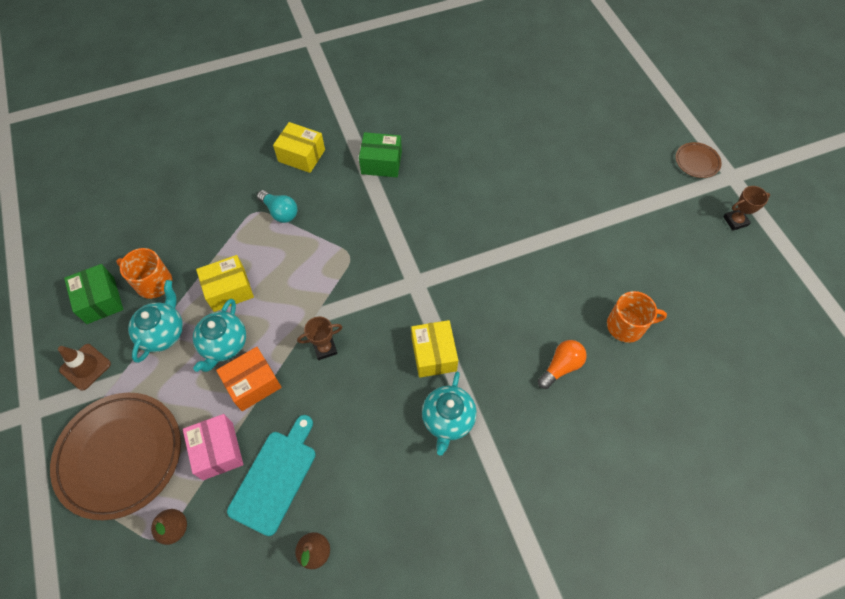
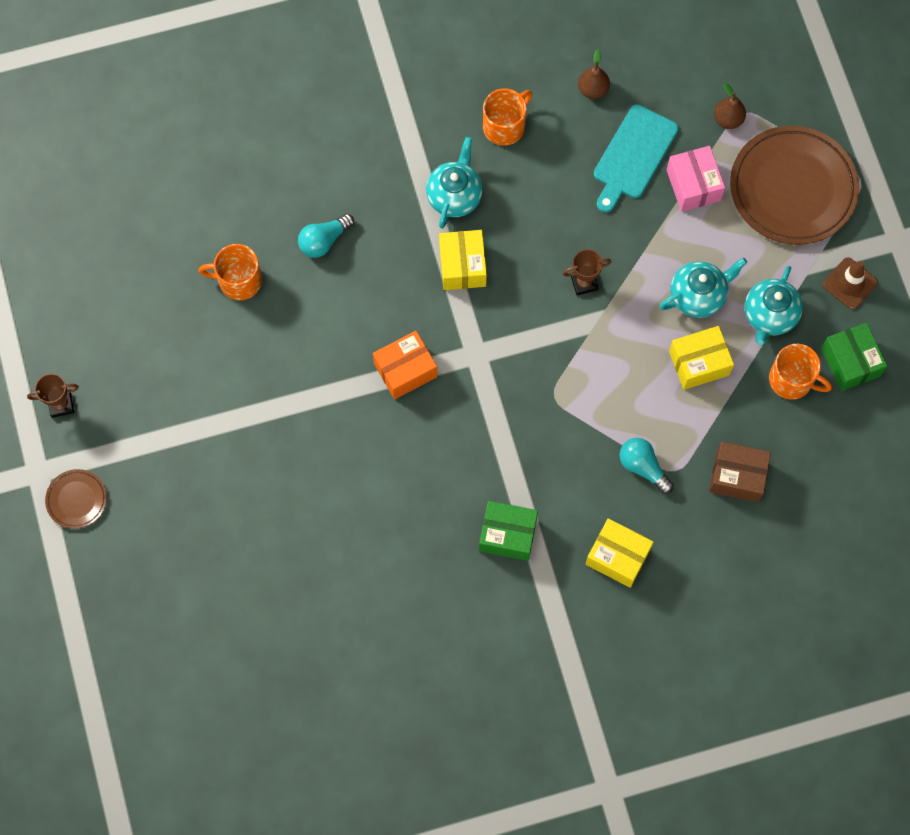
camera: 175 degrees left, 10 degrees up
(208, 211) = (737, 476): none -> brown box
(224, 345) = (698, 296): turquoise teapot -> turquoise teapot turned 45 degrees clockwise
(253, 384) = (662, 250): orange box -> orange box (405, 370)
(405, 499) = (505, 126): none -> orange mug
(561, 367) = (324, 241): orange light bulb -> turquoise light bulb

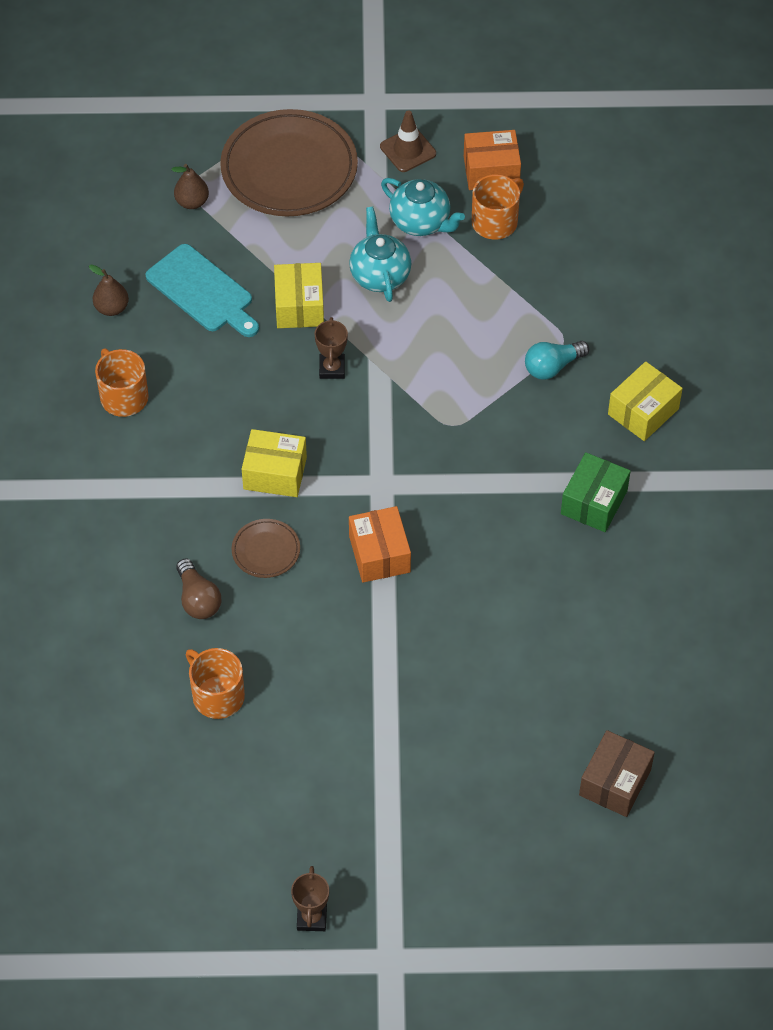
camera: 75 degrees left, 15 degrees down
(76, 500) = (437, 923): brown plate -> brown plate (266, 550)
(239, 280) = (217, 695): orange mug -> orange mug turned 120 degrees clockwise
(324, 241) = (198, 599): turquoise light bulb -> brown light bulb
(454, 196) = (189, 462): turquoise teapot -> none
(693, 185) = (255, 249): pink box -> none
(699, 363) = (453, 292): yellow box -> yellow box (299, 306)
(737, 476) = (584, 291): brown box -> brown box (615, 782)
(850, 362) = (491, 171): green box -> orange box

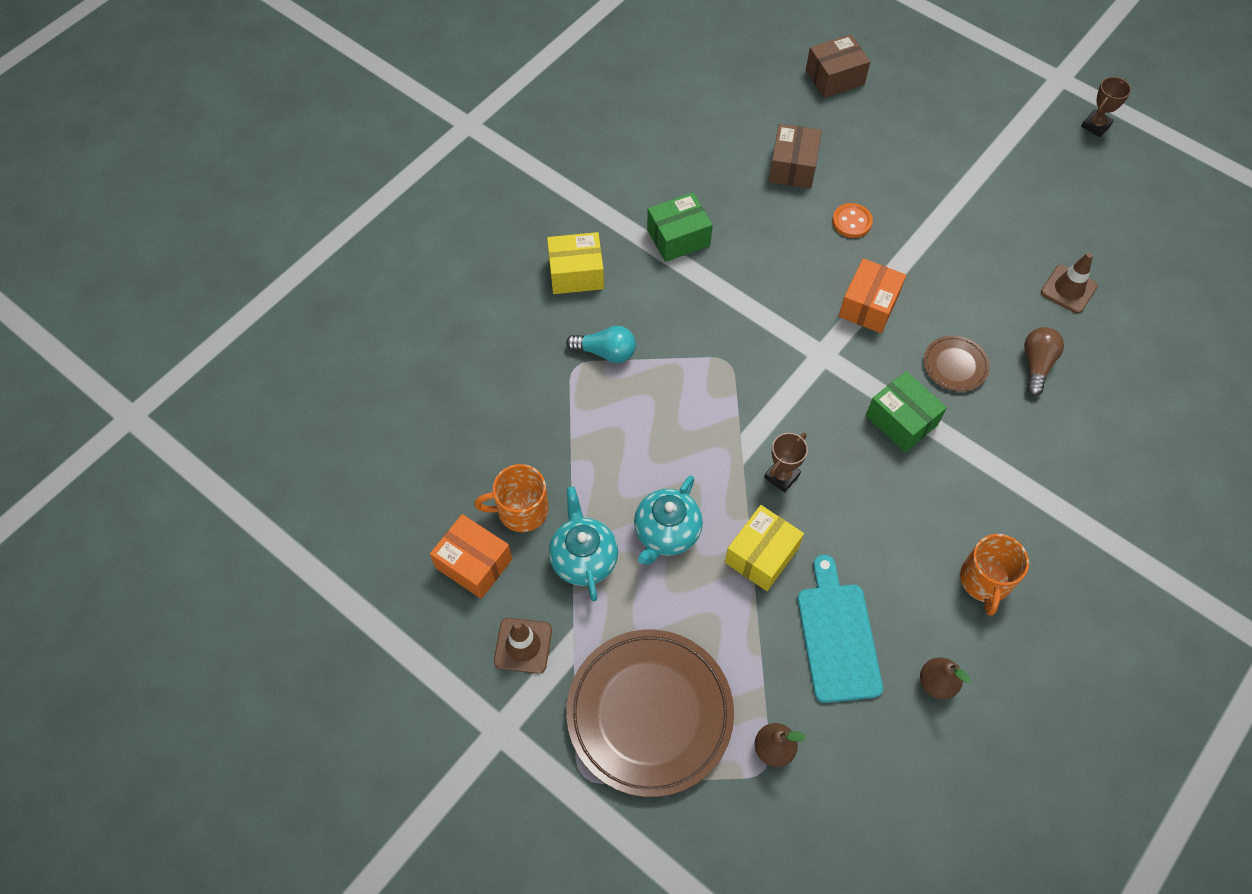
camera: 140 degrees left, 5 degrees up
(217, 695) = (1068, 289): orange mug -> brown traffic cone
(275, 473) = (901, 420): yellow box -> green box
(460, 626) = (852, 222): none -> orange button
(562, 645) = (792, 167): none -> brown box

